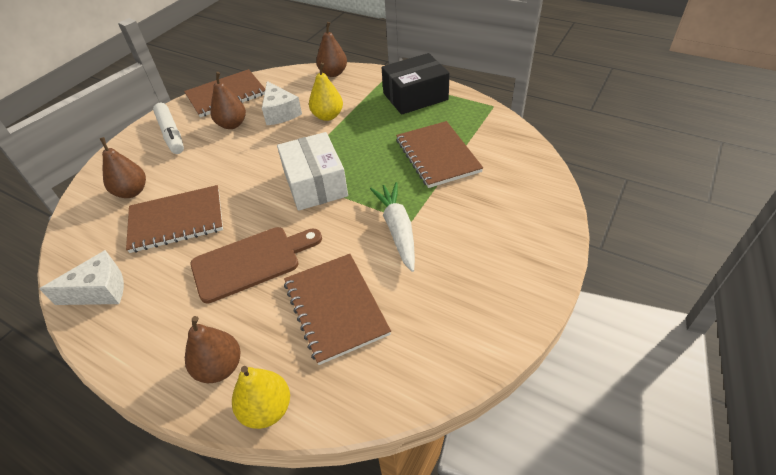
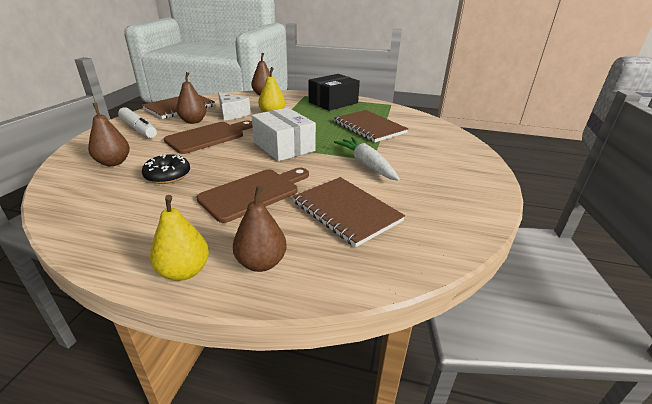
camera: 20 degrees left, 15 degrees down
(100, 290) = (104, 227): white cheese -> none
(176, 220) = (168, 175): brown notebook -> black donut
(239, 156) = (208, 137): none -> brown cutting board
(267, 409) = (325, 284): yellow pear -> yellow pear (184, 271)

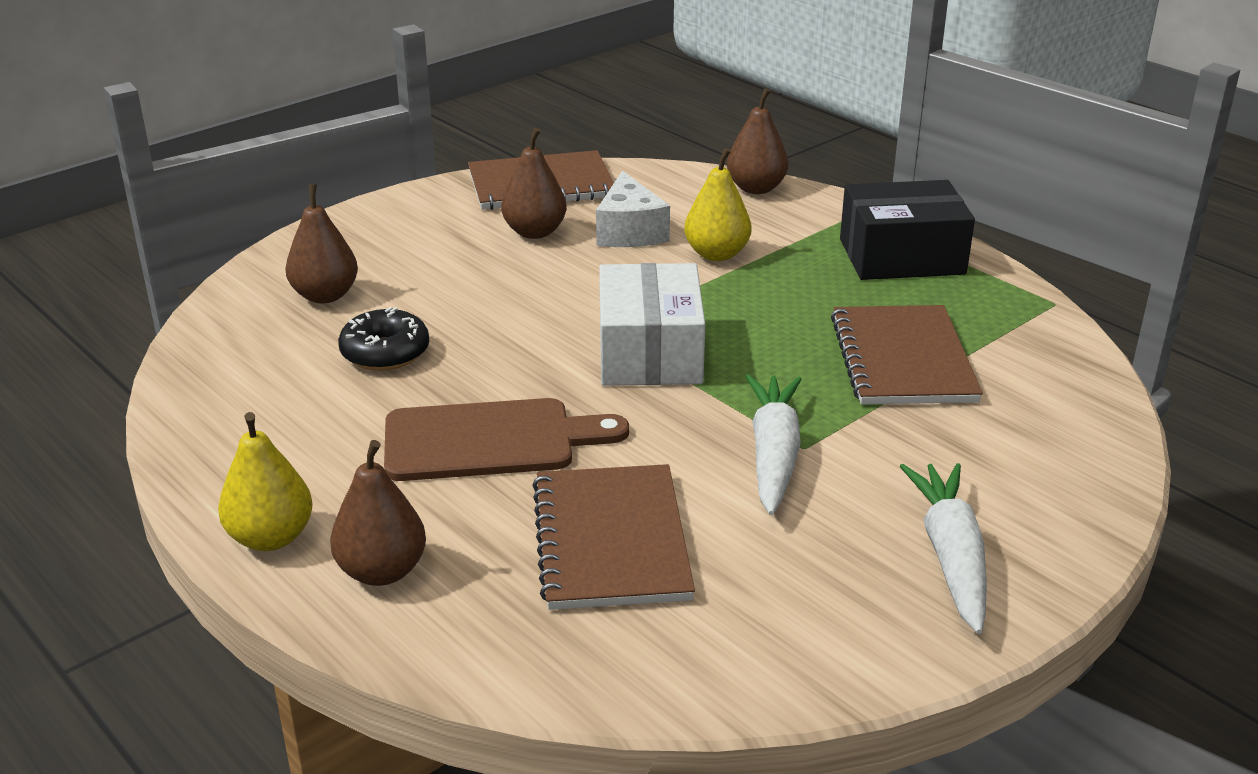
camera: 35 degrees right, 0 degrees up
(138, 129) = (422, 225): white marker -> none
(208, 137) = (528, 282): brown cutting board -> none
(459, 176) = (950, 556): none -> white carrot

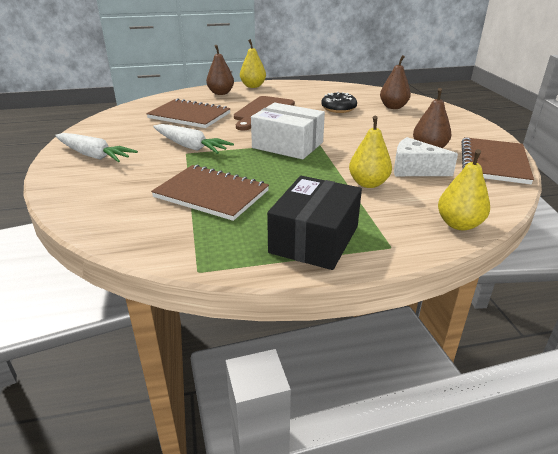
camera: 120 degrees right, 0 degrees up
(756, 188) = (459, 224): brown pear -> yellow pear

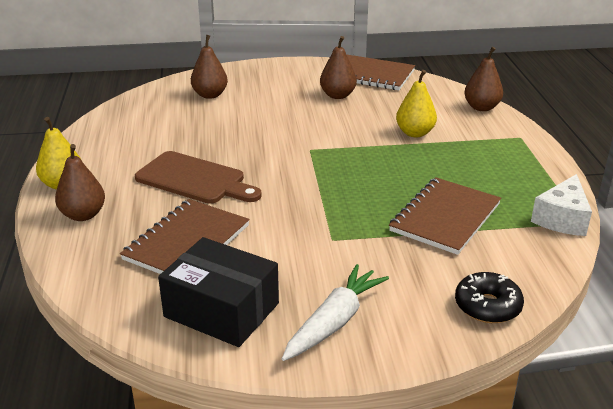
camera: 85 degrees left, 0 degrees up
(190, 146) = (312, 236): white carrot -> none
(287, 145) = (317, 167): white box -> none
(314, 239) = (519, 166): black box -> black box (221, 310)
(338, 108) = (202, 127): black donut -> black donut (487, 306)
(414, 169) = (384, 109): white cheese -> white cheese (562, 219)
(459, 224) = (481, 107): yellow pear -> brown pear

